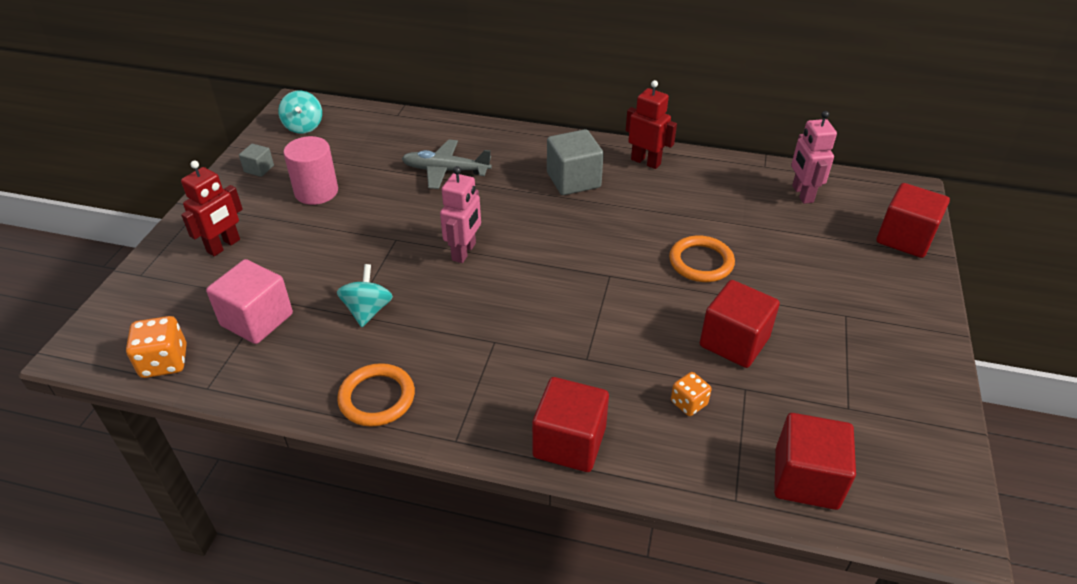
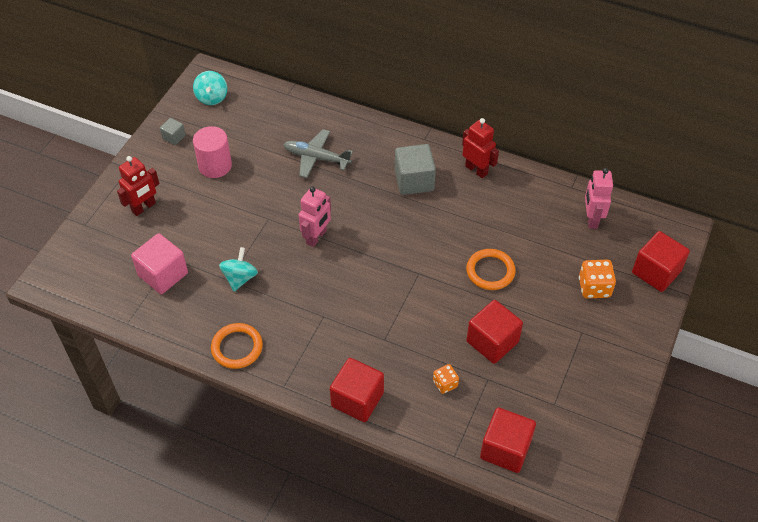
camera: 10 degrees right, 10 degrees up
(164, 362) = (100, 299): orange dice -> orange dice (594, 287)

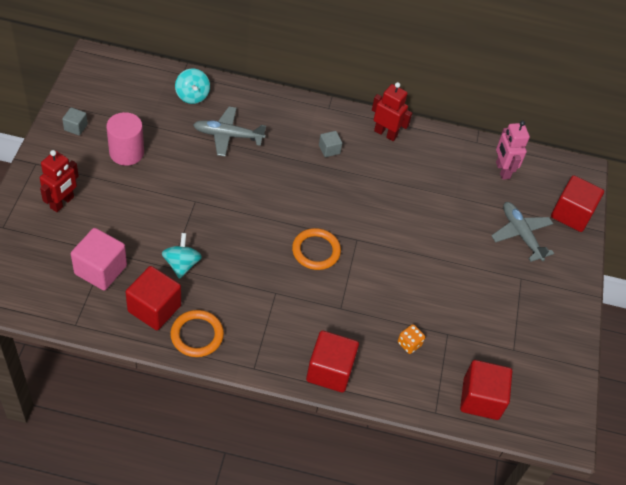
camera: 20 degrees left, 0 degrees up
(212, 97) = (105, 83): turquoise spinning top -> turquoise spinning top (192, 96)
(316, 237) = (248, 215): pink robot -> none
(414, 181) = (329, 149): grey cube -> grey cube, size x0.51
(490, 271) = (423, 230): orange ring -> orange ring (316, 251)
(492, 342) = (442, 297): red cube -> red cube (154, 308)
(594, 287) = (521, 235): orange dice -> grey plane

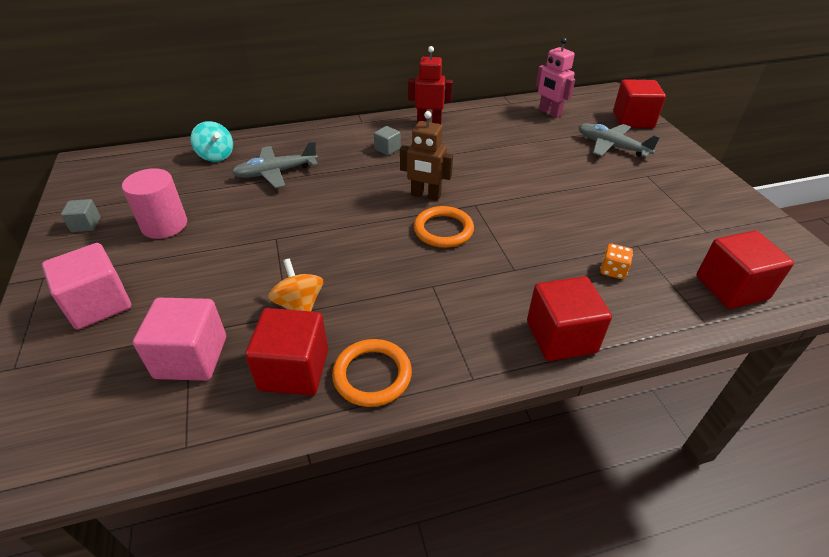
camera: 20 degrees left, 10 degrees down
(62, 203) = (99, 304): red robot -> pink cube
(181, 264) = (299, 305): turquoise spinning top -> orange spinning top
(325, 213) = (425, 195): none -> brown robot

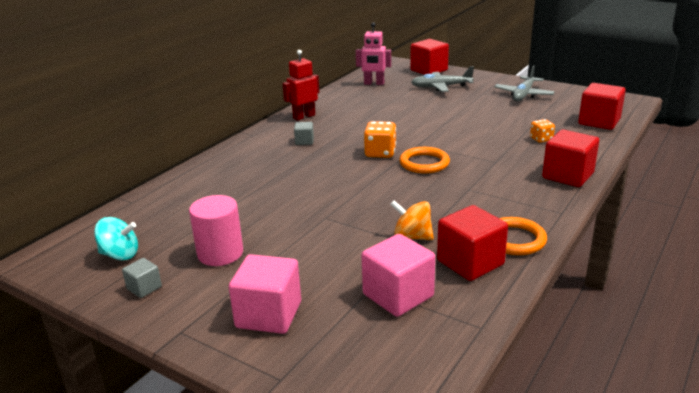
camera: 40 degrees left, 15 degrees down
(216, 156) = (170, 200): turquoise spinning top -> turquoise spinning top (120, 255)
(276, 172) = (246, 187): grey plane -> grey plane (523, 94)
(425, 195) = (380, 153): brown robot -> orange dice

